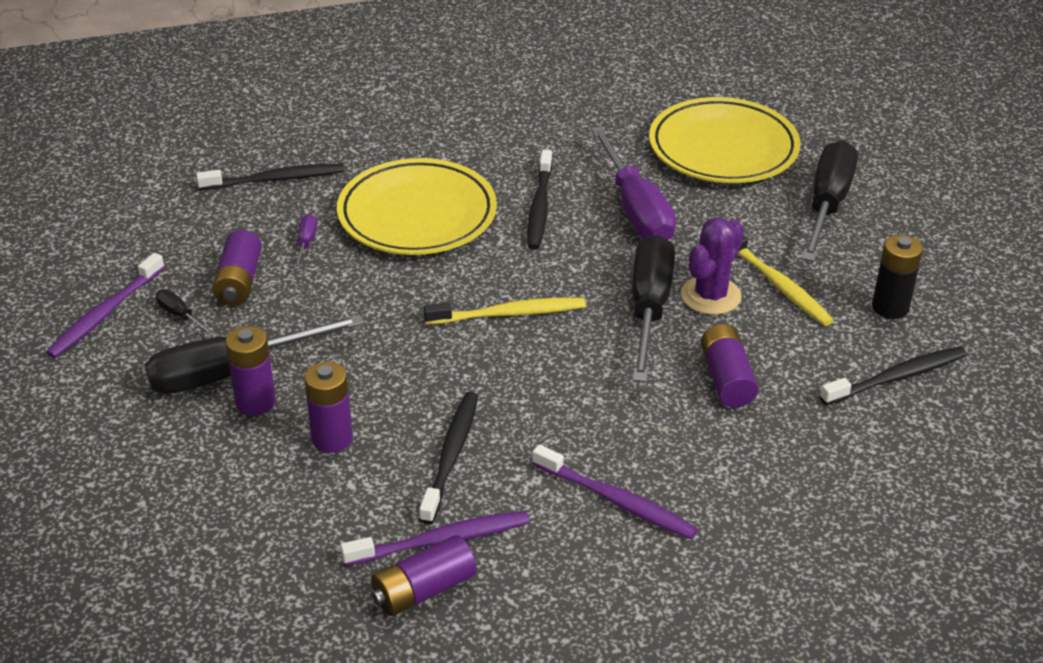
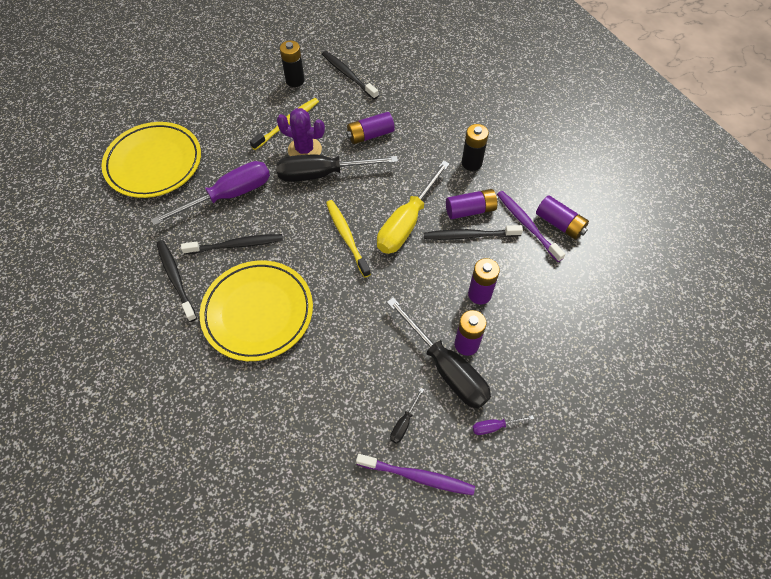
camera: 105 degrees left, 20 degrees up
(239, 282) = (358, 399): purple battery -> purple battery (470, 210)
(276, 179) = (231, 421): black toothbrush -> black toothbrush (175, 278)
(306, 243) = (305, 372): purple screwdriver -> purple screwdriver (494, 427)
(510, 385) = (407, 222): none -> yellow screwdriver
(617, 501) = (471, 163): purple toothbrush -> black battery
(827, 205) = (208, 111): black screwdriver -> none

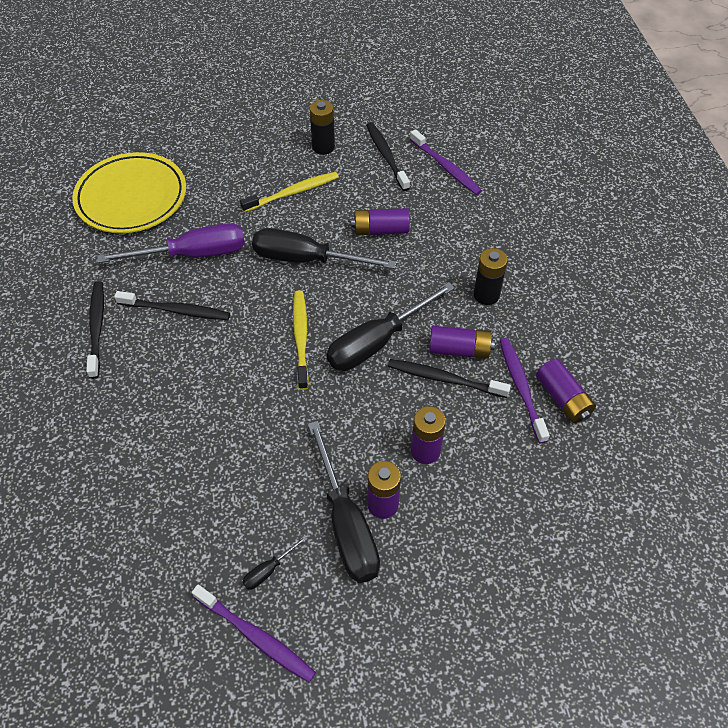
camera: 20 degrees right, 5 degrees down
(258, 312) = (165, 391): yellow plate -> none
(304, 150) = (298, 227): purple cactus -> none
(398, 73) = (446, 168): none -> purple toothbrush
(407, 222) = (377, 342): yellow screwdriver -> black screwdriver
(494, 427) = (372, 612): purple screwdriver -> none

